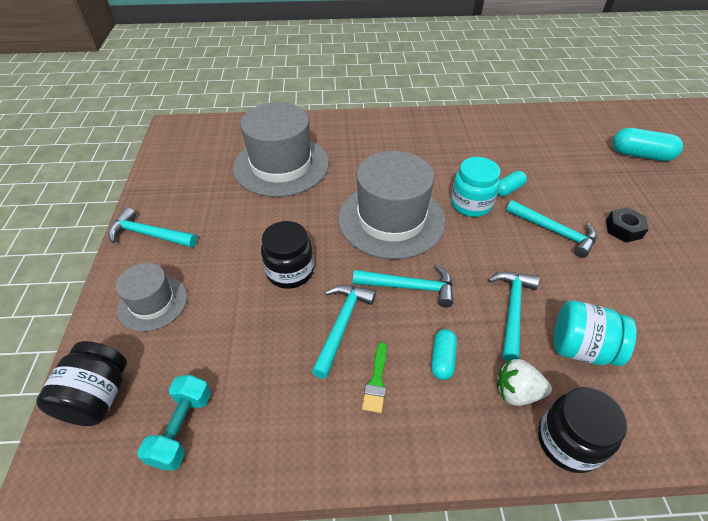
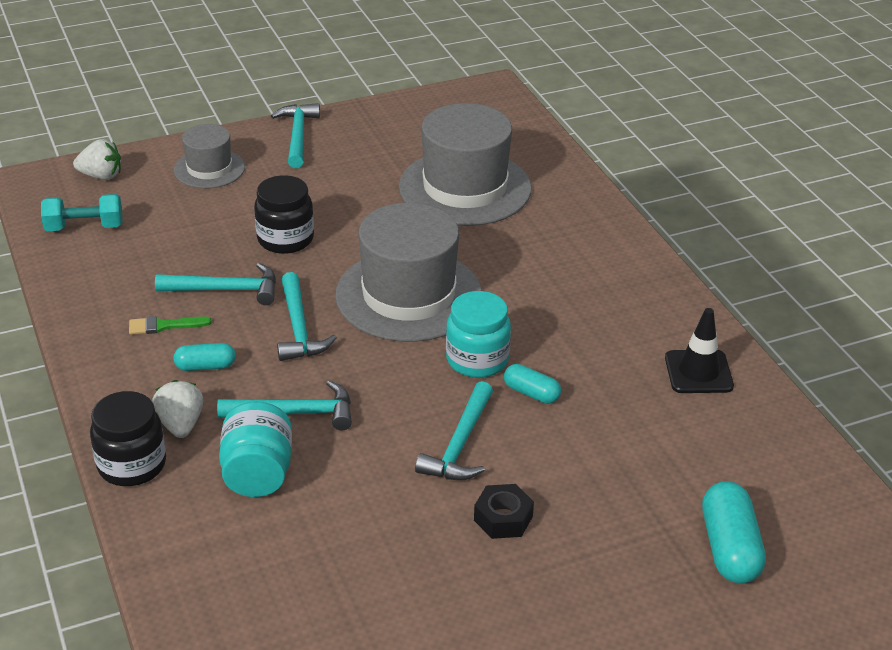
camera: 70 degrees right, 10 degrees down
(97, 397) = (101, 176): black jar -> white strawberry
(500, 127) = (698, 372): none -> black traffic cone

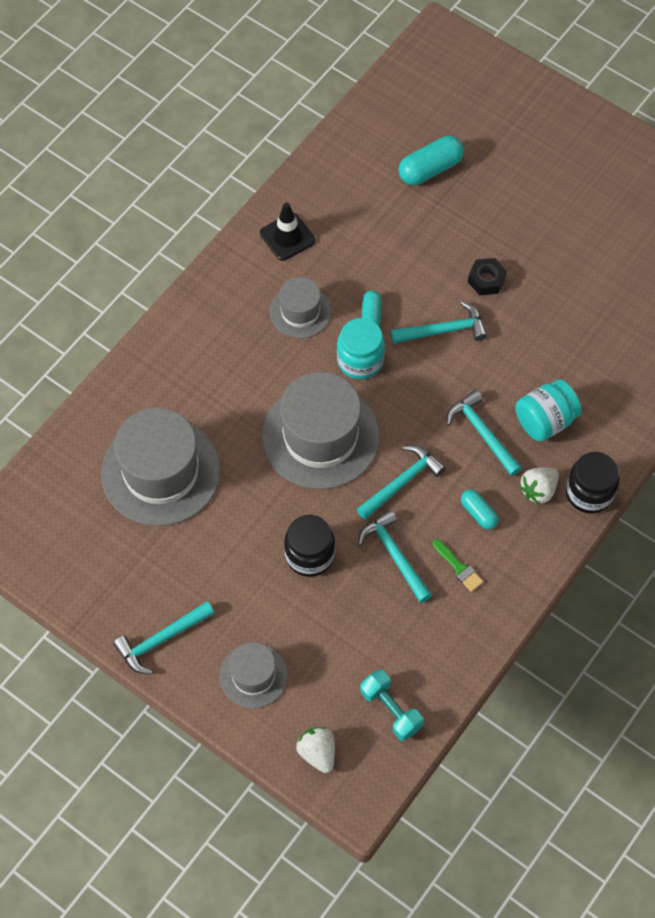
camera: 120 degrees left, 25 degrees up
(581, 341) = (300, 311): none -> grey hat

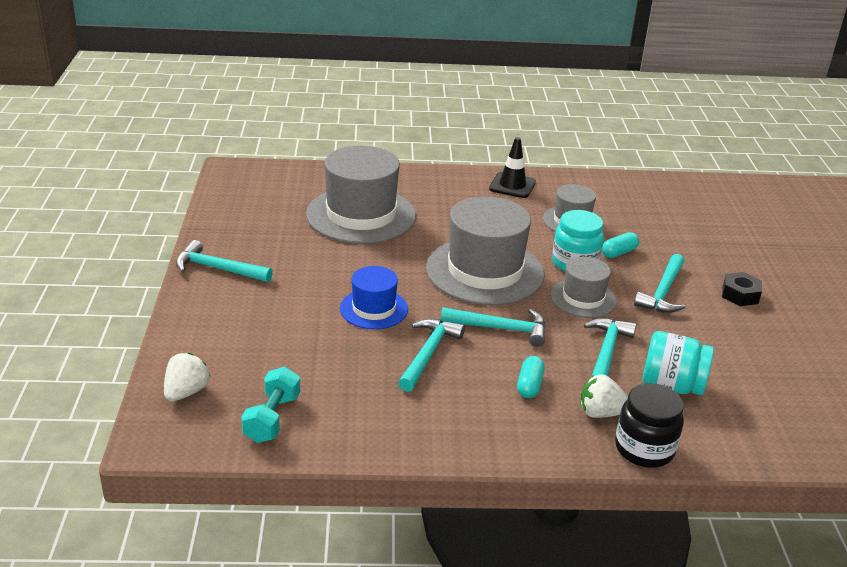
camera: 50 degrees right, 30 degrees down
(253, 675) = (230, 325): grey hat -> grey hat (583, 298)
(287, 237) = (619, 193): black traffic cone -> black traffic cone (512, 185)
(309, 555) = (374, 309): black jar -> blue hat
(430, 169) = (778, 229): turquoise capsule -> none
(444, 330) = (663, 292): turquoise hammer -> turquoise hammer turned 75 degrees clockwise
(458, 567) = (462, 397): green brush -> none

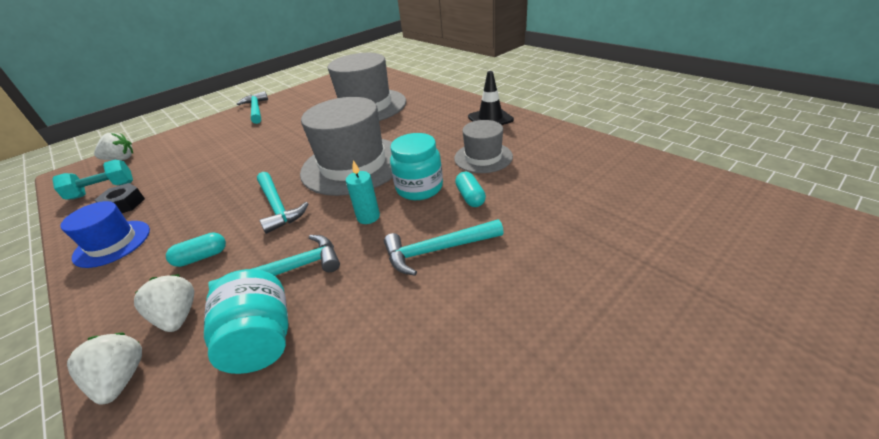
camera: 55 degrees right, 5 degrees up
(374, 309) = (257, 158): blue hat -> blue hat (112, 243)
(428, 354) = (216, 198): turquoise hammer -> none
(583, 298) = (368, 217): grey hat -> turquoise candle
(619, 252) = (470, 197): turquoise capsule -> turquoise capsule turned 60 degrees clockwise
(644, 449) = (122, 379): black jar -> white strawberry
(740, 295) = (509, 302): black nut -> black nut (124, 204)

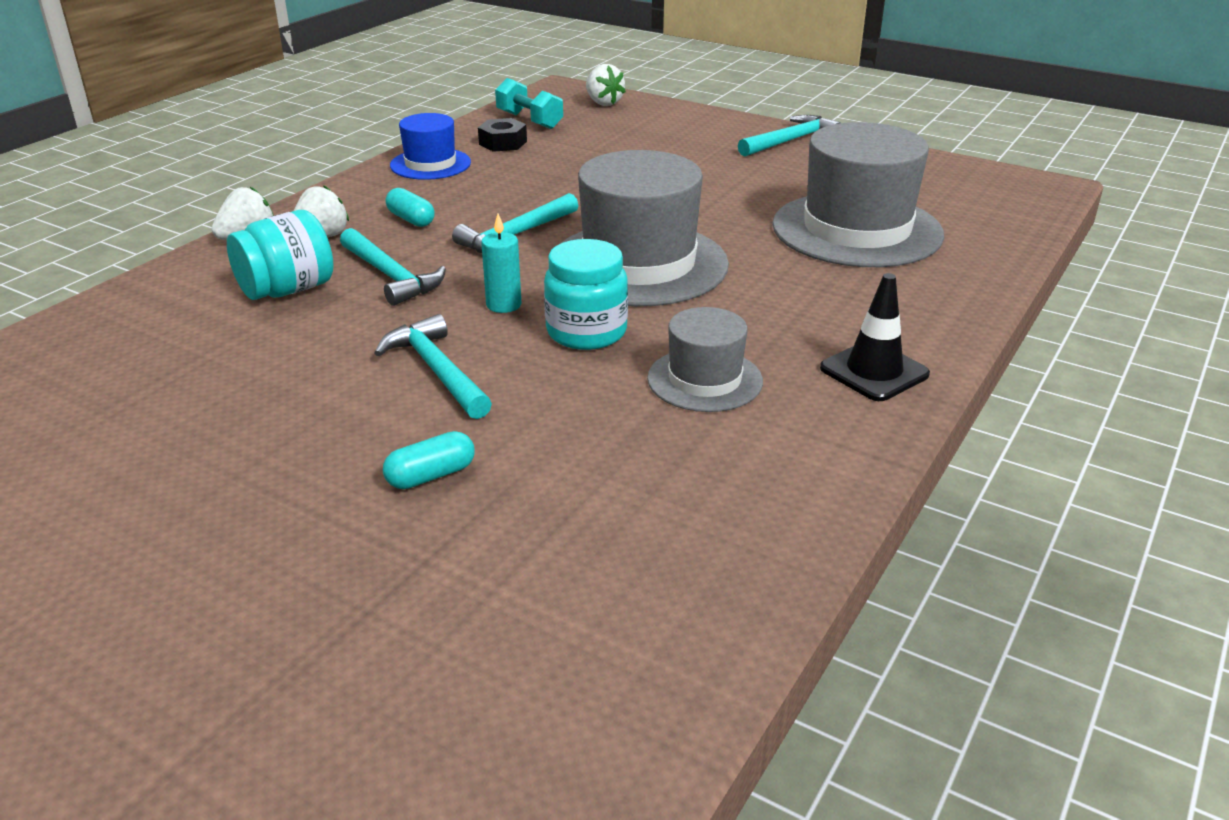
camera: 70 degrees right, 5 degrees down
(470, 197) = (572, 381): turquoise capsule -> turquoise capsule (431, 475)

